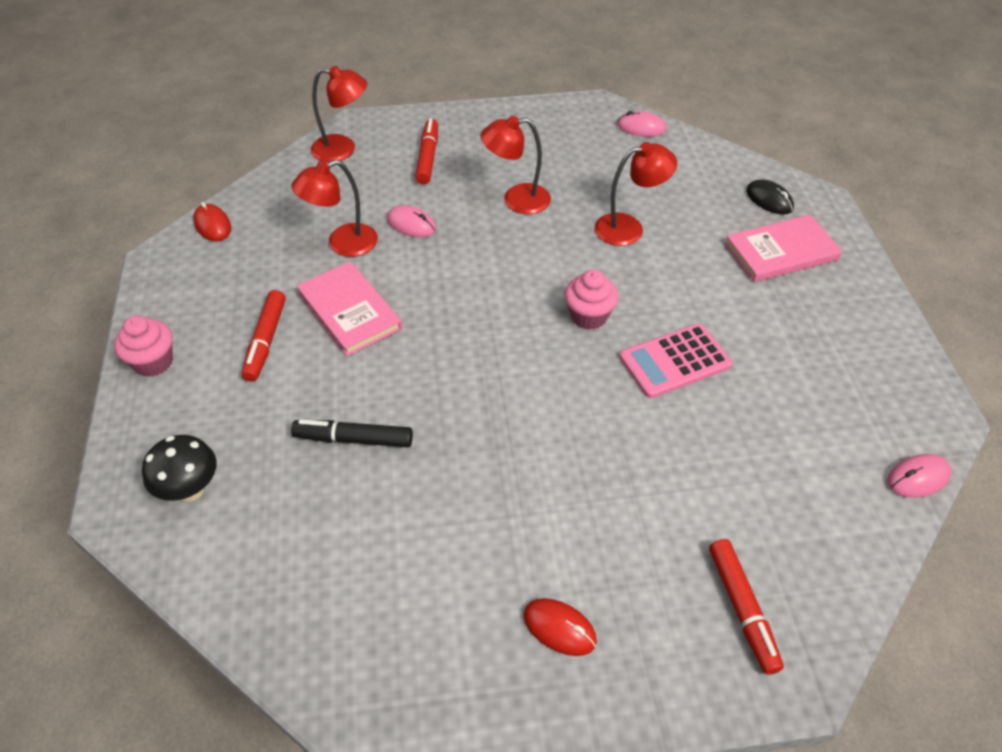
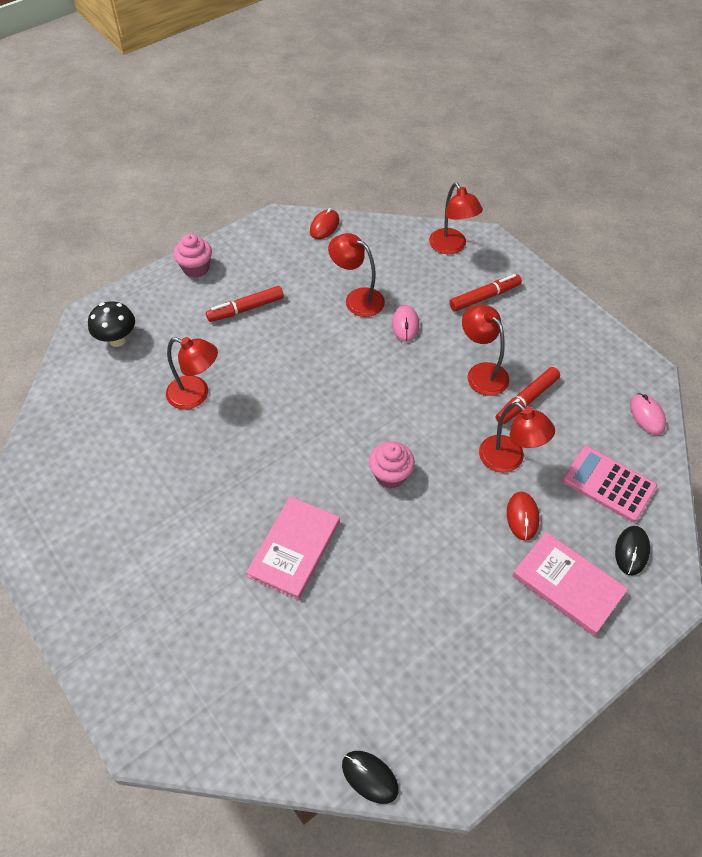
camera: 60 degrees right, 5 degrees up
(349, 311) = (299, 336): pink book -> pink book (294, 549)
(353, 439) = (196, 395): black marker -> red lamp
(559, 628) = (114, 574): red mouse -> red mouse (522, 517)
(675, 361) = (382, 551): pink calculator -> pink calculator (609, 484)
(742, 609) = (180, 681): red marker -> red marker (526, 400)
(918, 478) = (370, 777): pink mouse -> black mouse

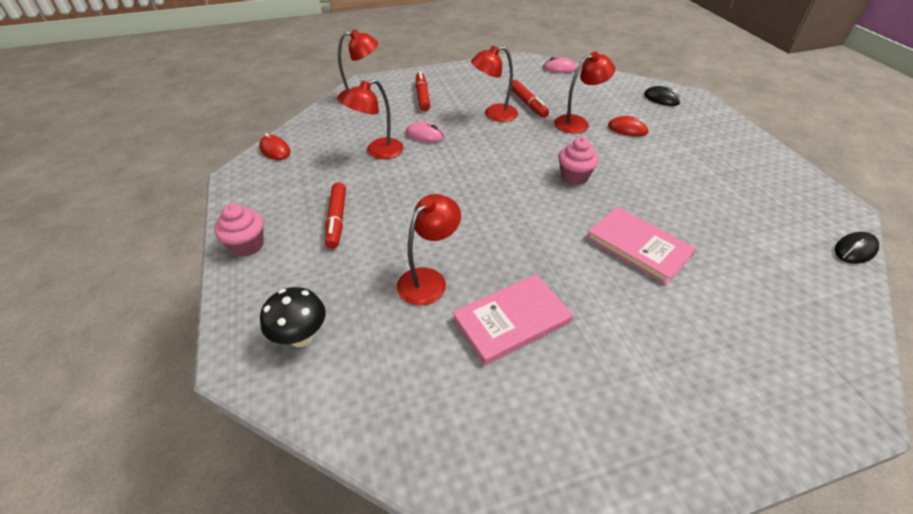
camera: 70 degrees left, 10 degrees down
(568, 584) = (684, 126): pink book -> pink book (511, 320)
(609, 484) = (608, 93): pink calculator -> none

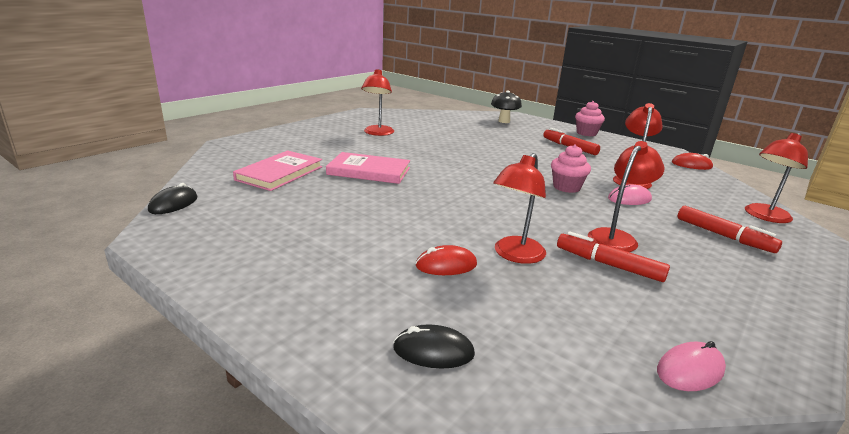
camera: 145 degrees right, 20 degrees down
(429, 279) = (480, 139): red lamp -> red lamp (377, 133)
(511, 320) = (421, 137): pink book -> pink book (279, 173)
(574, 177) = (456, 200): pink cupcake -> pink cupcake (566, 187)

